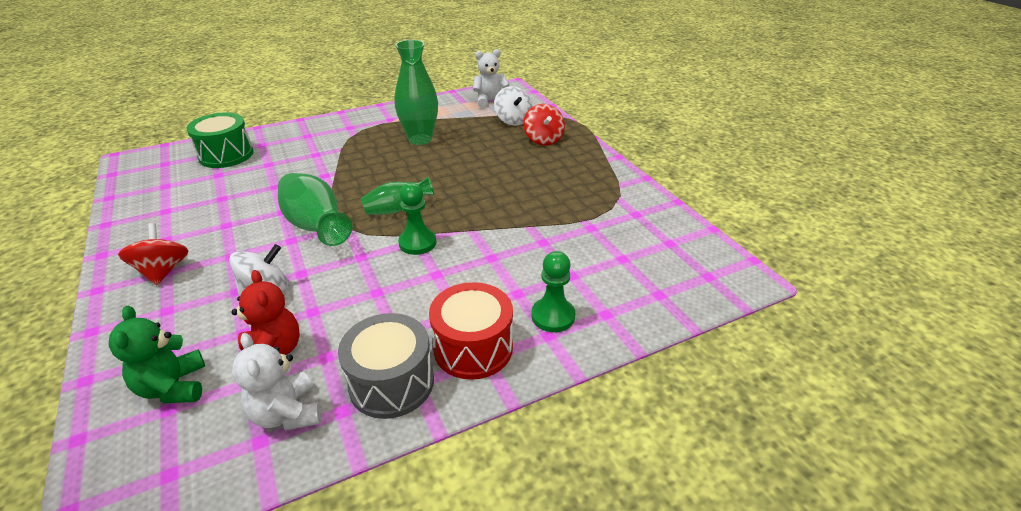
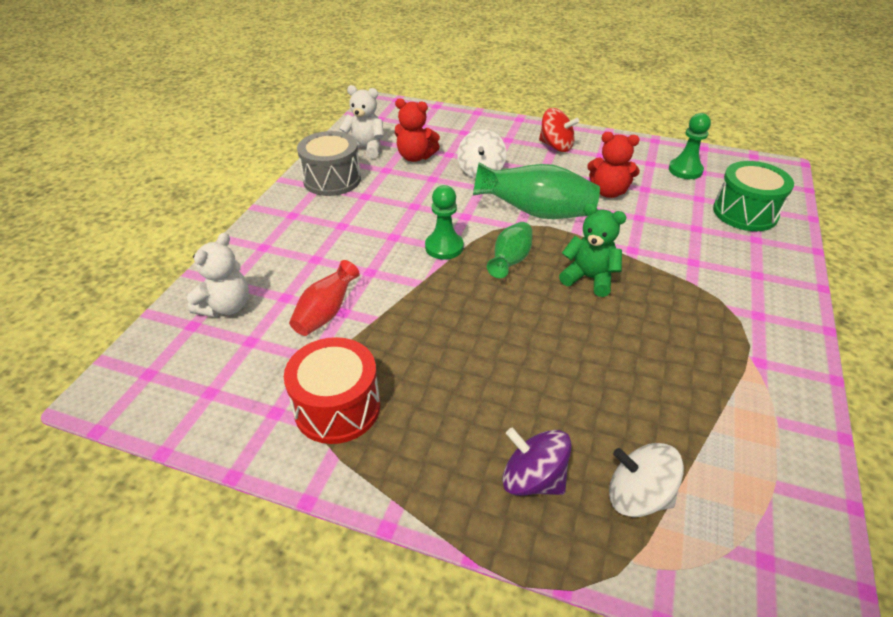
camera: 135 degrees right, 5 degrees up
(173, 387) = (434, 129): green teddy bear -> green teddy bear (589, 278)
(244, 210) = (608, 192): none -> red teddy bear
(420, 139) = (660, 354): green vase -> none
(473, 348) = (306, 215): red drum -> red drum (337, 407)
(490, 101) = (754, 527): white teddy bear -> white teddy bear (226, 307)
(543, 139) = (533, 479): red spinning top -> purple spinning top
(553, 316) = (271, 259): green pawn -> green pawn (685, 170)
(555, 247) = (326, 313): none -> red vase

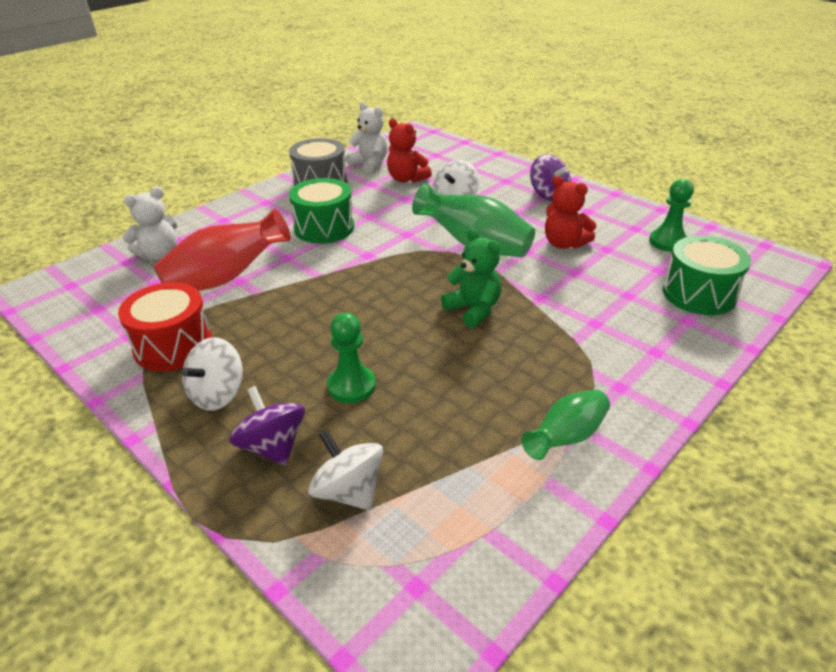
camera: 25 degrees right, 5 degrees down
(326, 313) = (226, 278): red vase -> red vase, size x1.65
(379, 229) = (324, 228): none -> green drum
(432, 445) = (218, 394): none -> white spinning top
(444, 247) = (365, 253): green pawn -> green pawn (351, 386)
(510, 261) = (413, 278): green vase -> green vase (566, 437)
(556, 146) = (548, 195): red spinning top -> purple spinning top

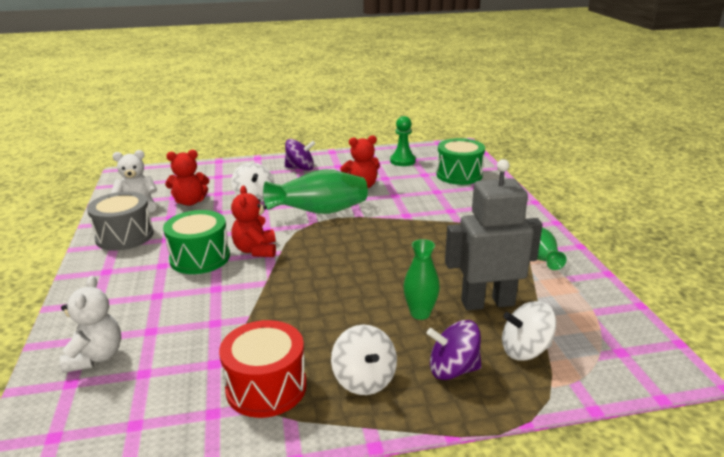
camera: 55 degrees left, 10 degrees down
(226, 278) = (200, 328): red vase -> none
(351, 386) = (420, 313): green pawn -> green vase
(365, 246) = (256, 250): none -> red teddy bear
(417, 427) = (487, 303): none -> grey robot
(473, 309) = (391, 240): green teddy bear -> none

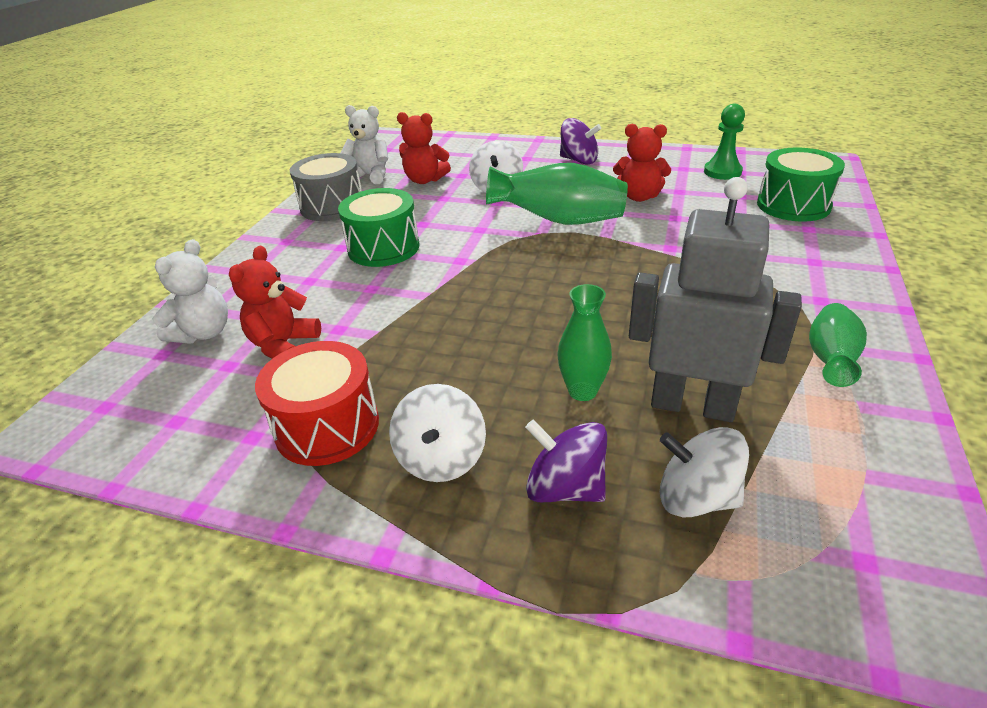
camera: 30 degrees right, 10 degrees up
(256, 250) = (448, 253): red teddy bear -> red teddy bear (283, 345)

